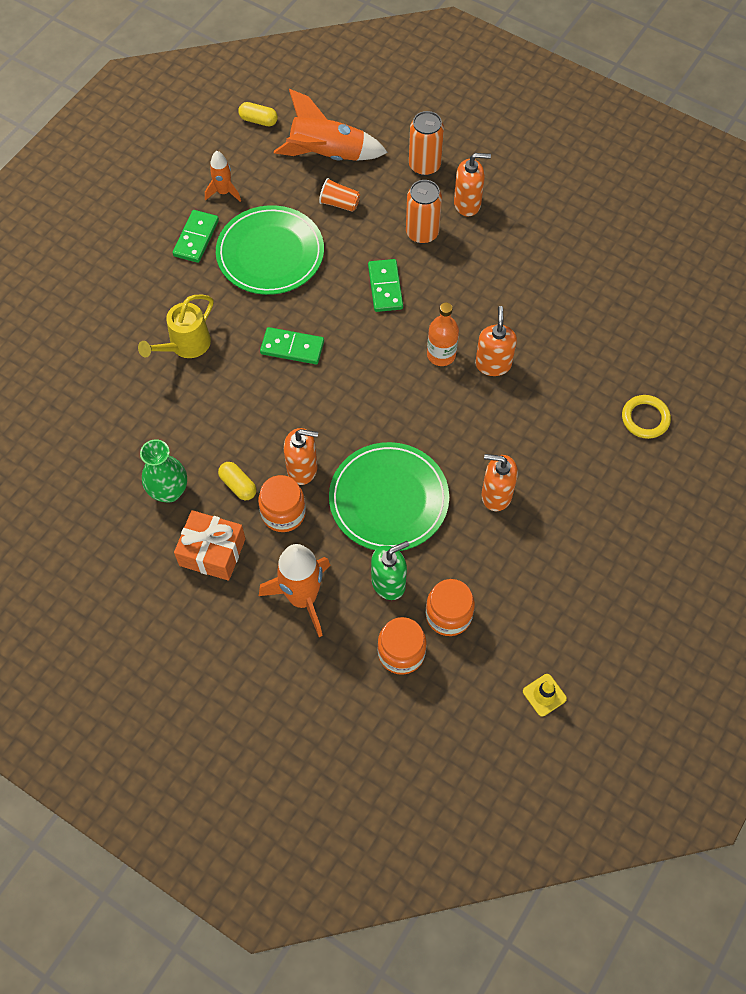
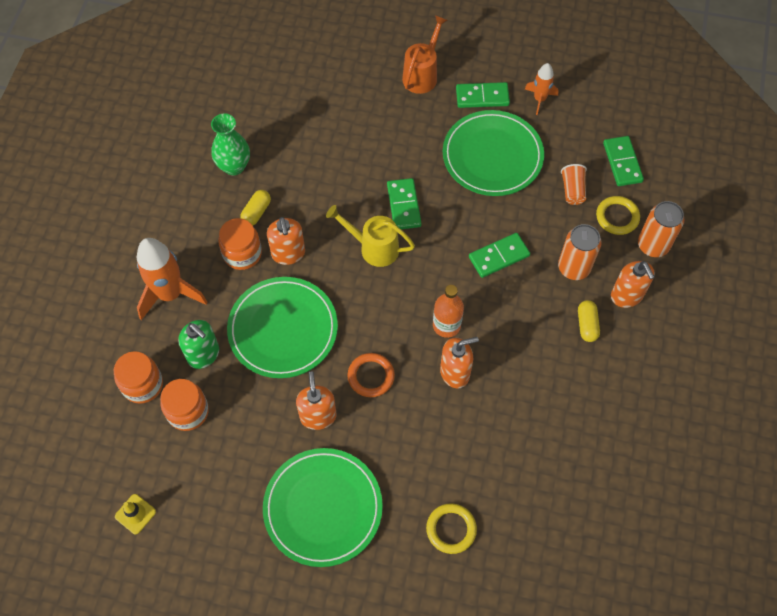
camera: 70 degrees right, 0 degrees up
(141, 280) = (422, 74): none -> orange watering can
(185, 346) = (372, 128): yellow watering can -> yellow watering can (373, 247)
(212, 552) = (190, 215): orange gift -> none
(258, 120) = (631, 97): yellow capsule -> yellow capsule (587, 325)
(327, 155) = (622, 162): orange rocket -> green domino
(384, 180) = (617, 217): none -> yellow ring
(470, 436) = (371, 376): none -> orange ring
(592, 518) = (323, 508): none -> green plate

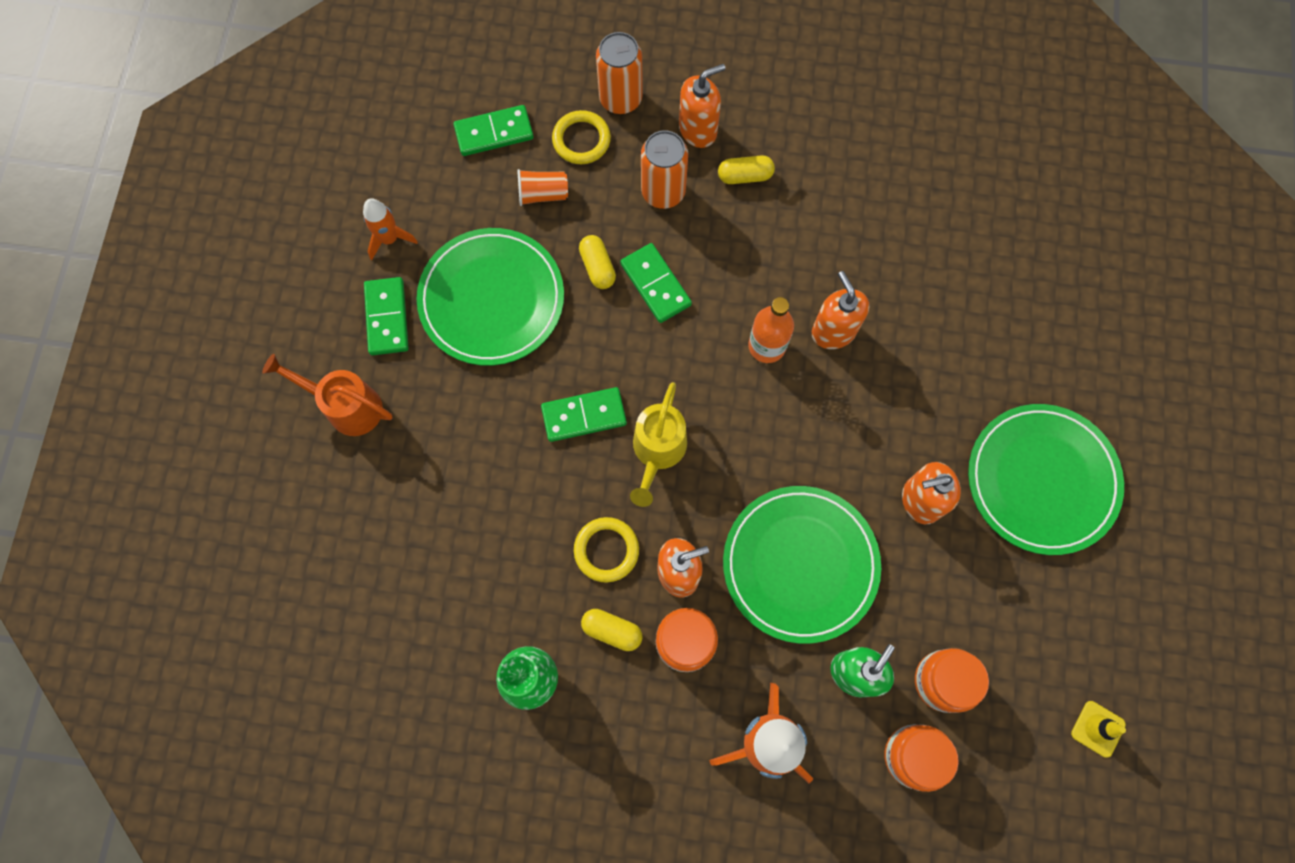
camera: 95 degrees left, 10 degrees up
(371, 376) = (854, 437): orange ring -> none
(451, 529) = (1038, 324): yellow ring -> yellow ring (606, 550)
(514, 221) = (597, 267): none -> yellow capsule

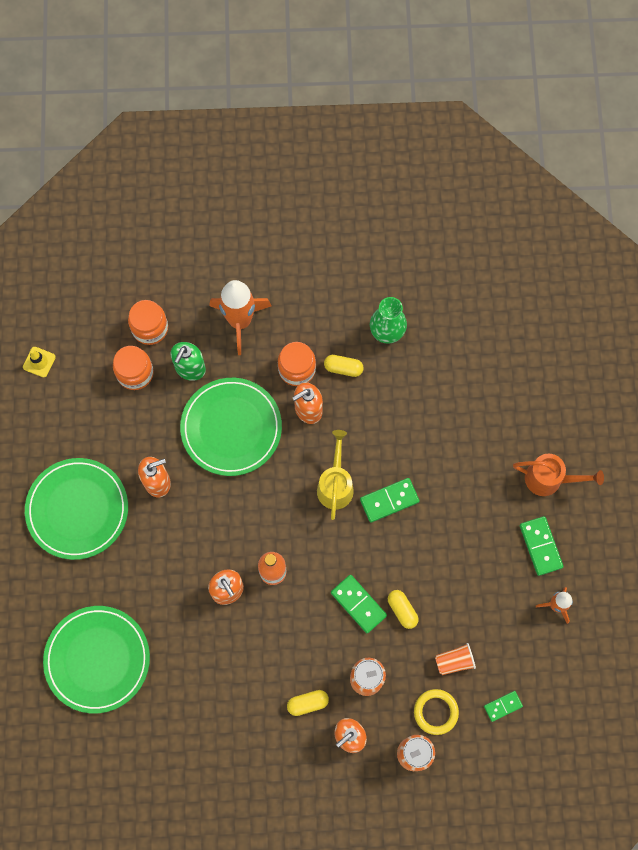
camera: 170 degrees right, 0 degrees up
(492, 299) = (471, 572): green plate -> green plate (97, 659)
(494, 133) = (503, 706): green domino -> green domino, size x0.63
(606, 550) = (356, 416): yellow ring -> none

